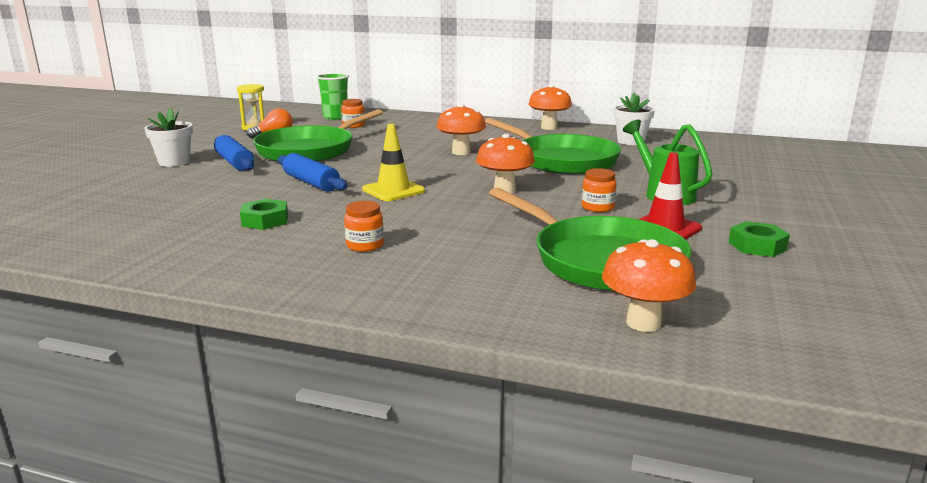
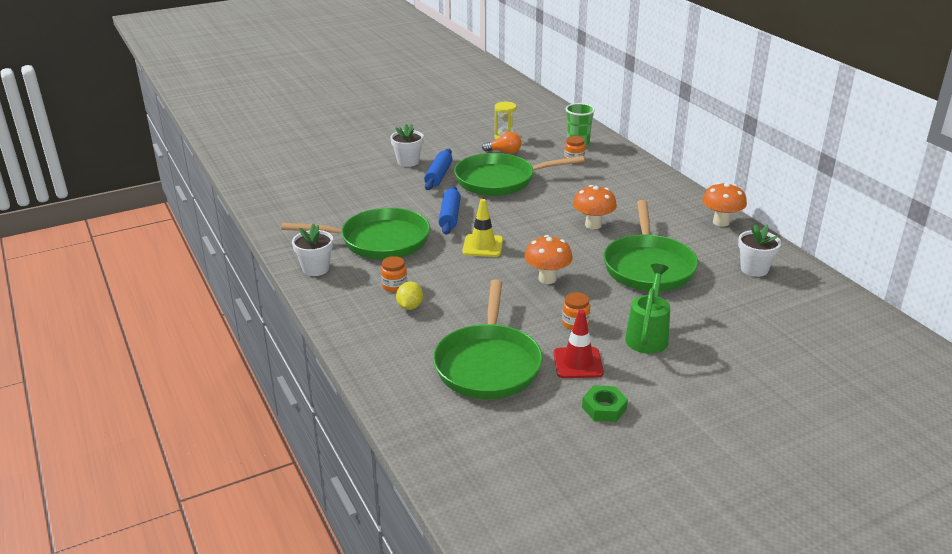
camera: 45 degrees right, 10 degrees up
(226, 267) = (315, 269): none -> white flower pot
(265, 220) = (379, 241): green nut -> green pan
(420, 253) = (410, 306): none -> yellow lemon
(643, 323) = (426, 412): orange mushroom -> none

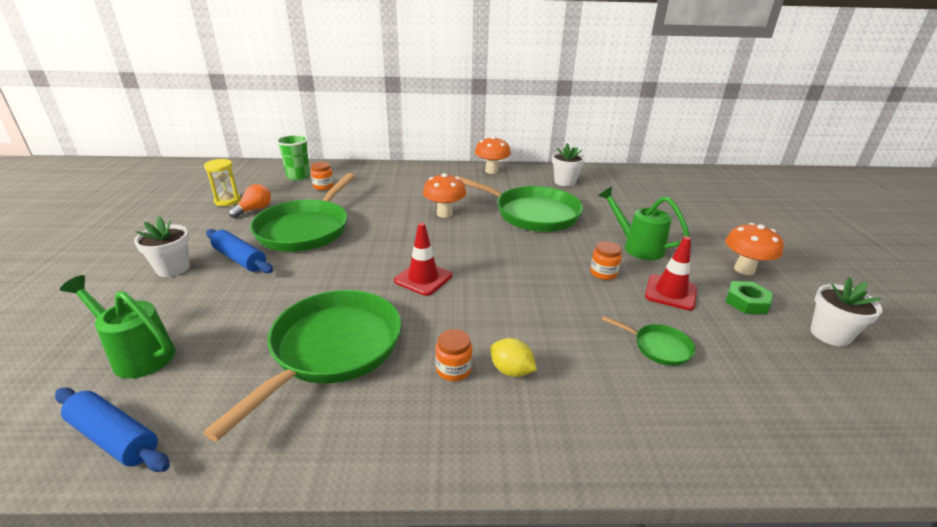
camera: 65 degrees left, 0 degrees up
(315, 269) = (340, 440): white flower pot -> white flower pot (830, 334)
(331, 190) = (137, 354): none -> green watering can
(450, 216) = (339, 279): blue rolling pin -> blue rolling pin (114, 437)
(483, 246) = (423, 278): yellow traffic cone -> red traffic cone
(488, 364) = (658, 347): green pan -> green pan, size x0.44
(547, 279) = (517, 262): orange mushroom -> orange mushroom (744, 269)

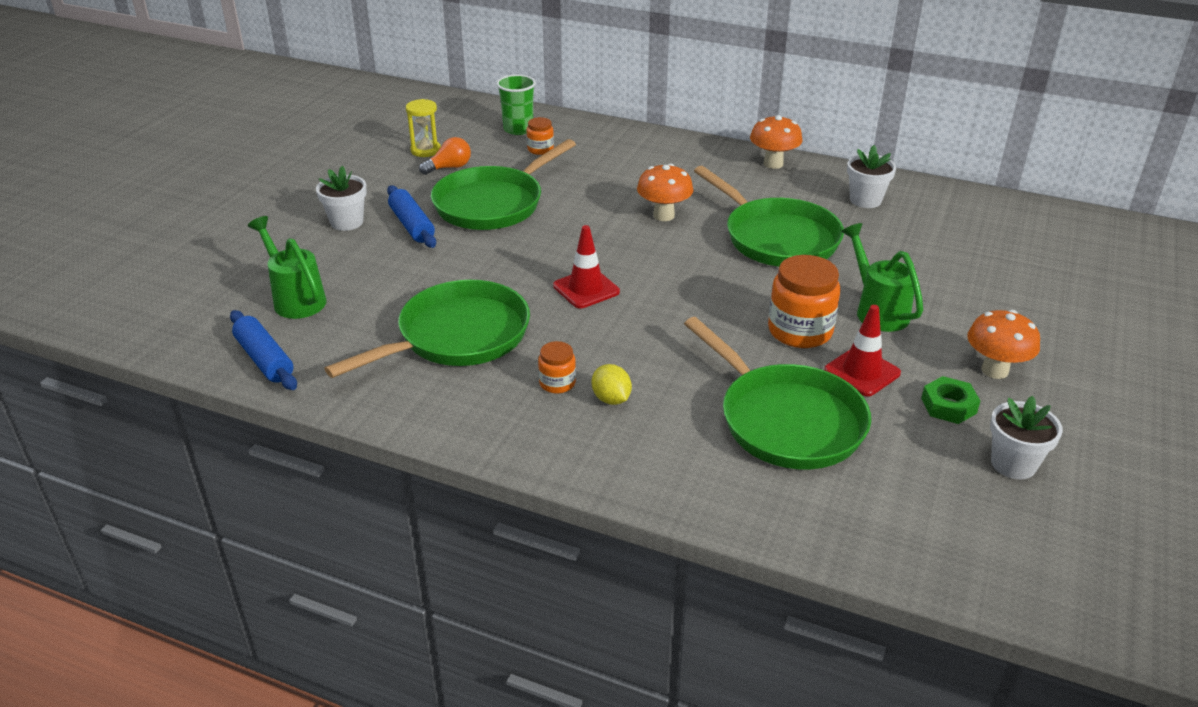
camera: 25 degrees right, 5 degrees up
(603, 273) = (800, 331): orange jar -> orange jar, size x1.89
(658, 347) = (785, 420): green pan -> green pan, size x2.26

